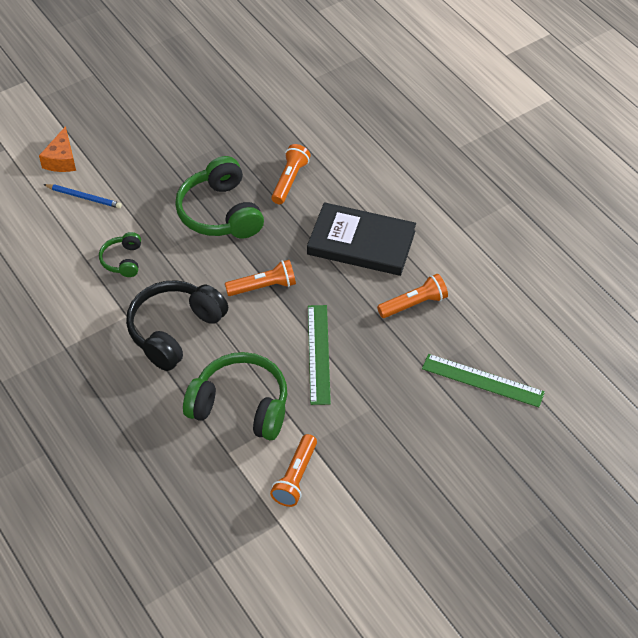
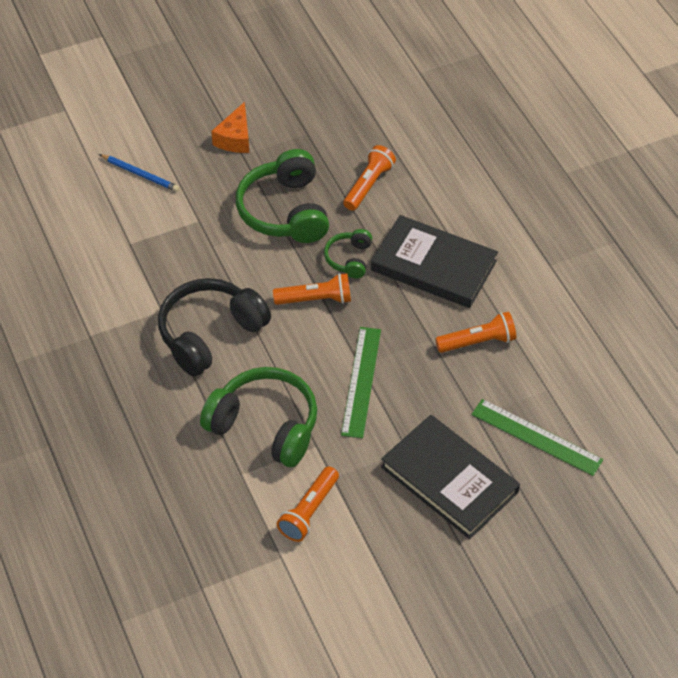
camera: 10 degrees right, 0 degrees up
(62, 160) = (124, 129): orange cheese -> orange cheese (235, 138)
(123, 260) = (169, 249): green headphones -> green headphones (349, 259)
(414, 430) = (449, 480): none -> black book

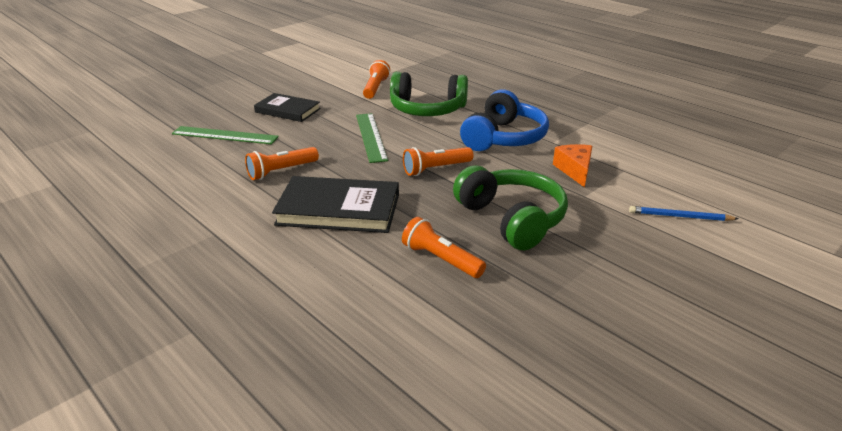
camera: 160 degrees right, 20 degrees down
(210, 334) = (504, 138): black headphones -> blue headphones
(235, 138) = (625, 270): orange cheese -> orange cheese (574, 170)
(349, 259) = (423, 198): green headphones -> none
(368, 185) = (441, 259): orange flashlight -> orange flashlight turned 120 degrees clockwise
(449, 480) = (287, 110): black book -> black book, size x0.65

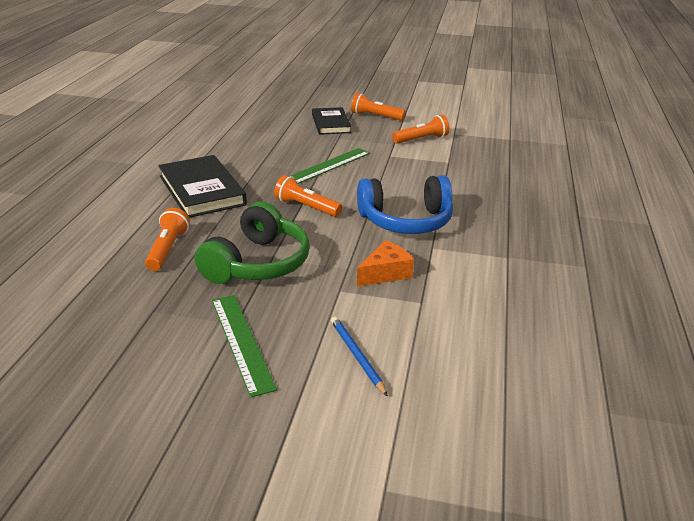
camera: 55 degrees right, 0 degrees up
(224, 135) = (264, 119): green ruler -> green ruler (241, 342)
(281, 171) = (235, 154): orange flashlight -> orange flashlight (375, 116)
(427, 109) = (412, 172): green headphones -> none

